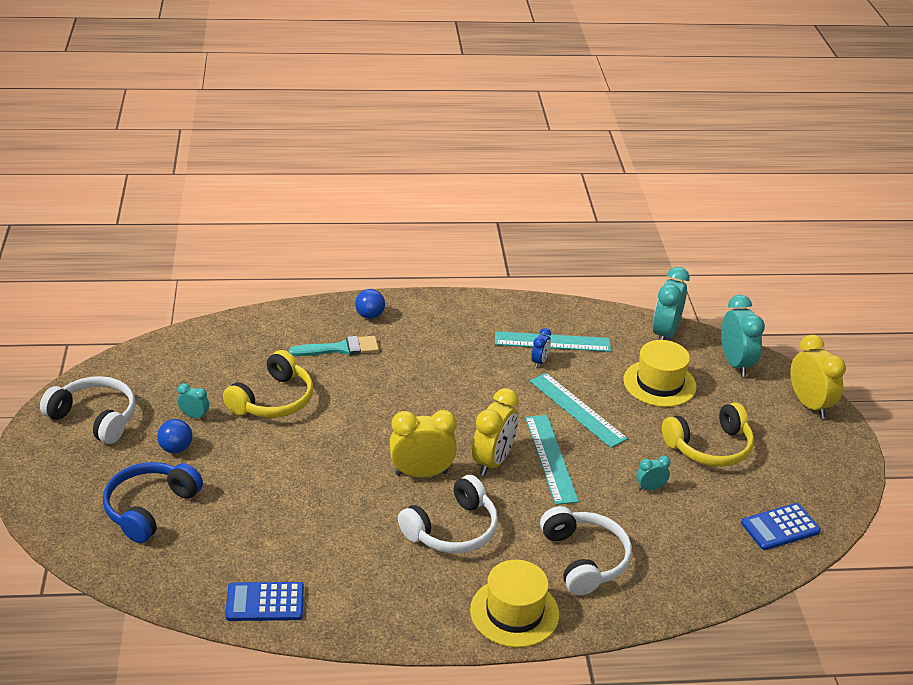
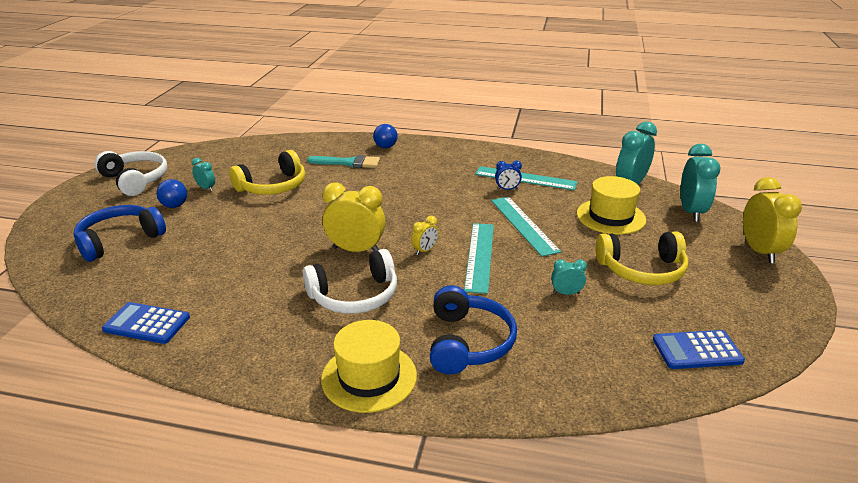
camera: 20 degrees right, 5 degrees down
(493, 461) = (425, 250): yellow clock -> yellow clock, size x0.50
(539, 361) = (507, 189): blue clock -> blue clock turned 45 degrees clockwise
(584, 559) = (468, 342): white headphones -> blue headphones

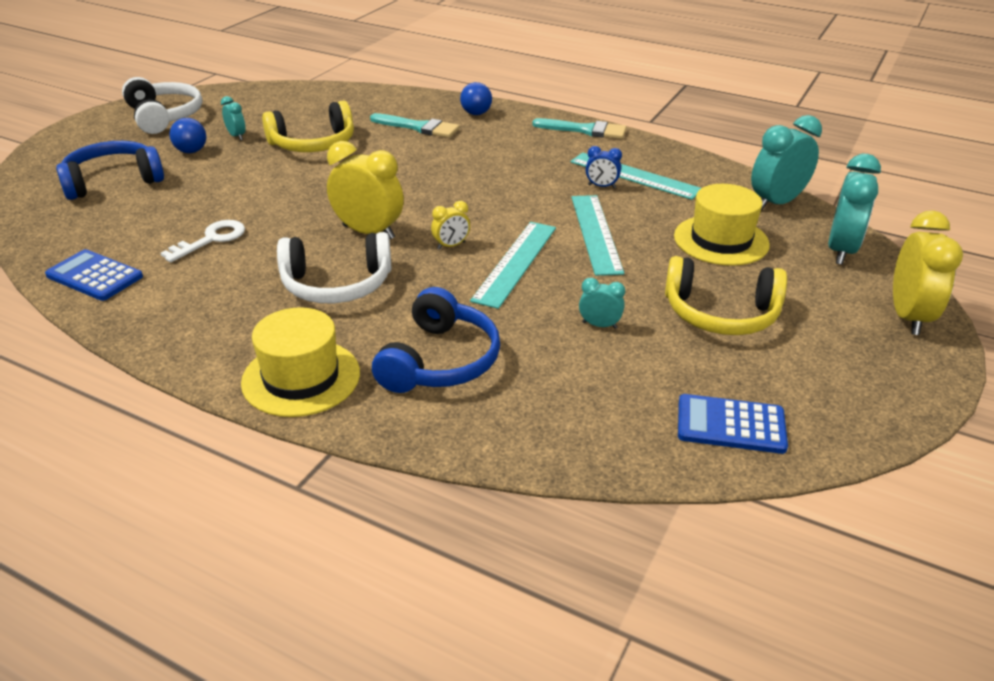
camera: 15 degrees right, 5 degrees up
(232, 276) = (211, 239): none -> white key
(471, 149) = (585, 130): none -> turquoise brush

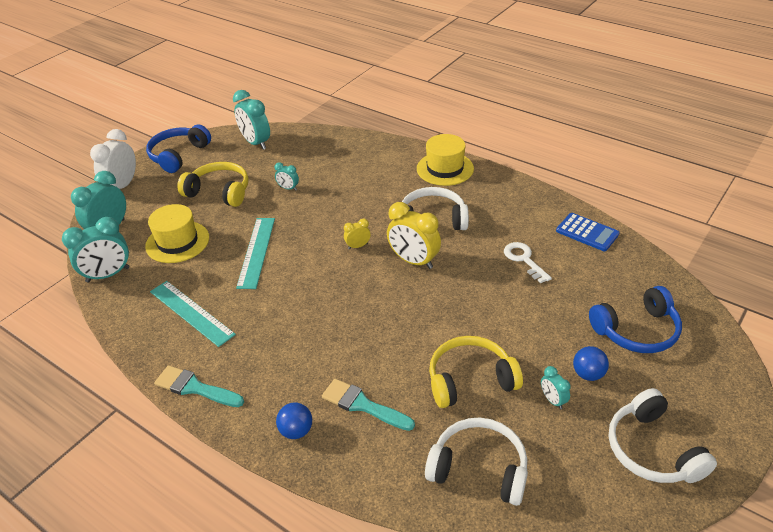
camera: 170 degrees left, 5 degrees up
(211, 239) = (524, 260): white key -> white key turned 105 degrees clockwise
(317, 104) = (479, 468): none -> white headphones
(439, 361) = (376, 174): blue headphones -> blue headphones (178, 155)
(516, 263) = (319, 230): turquoise ruler -> none
(601, 186) = (226, 301): blue clock -> none
(731, 425) = (256, 143): blue calculator -> turquoise clock
(908, 317) = (122, 186): yellow clock -> white clock

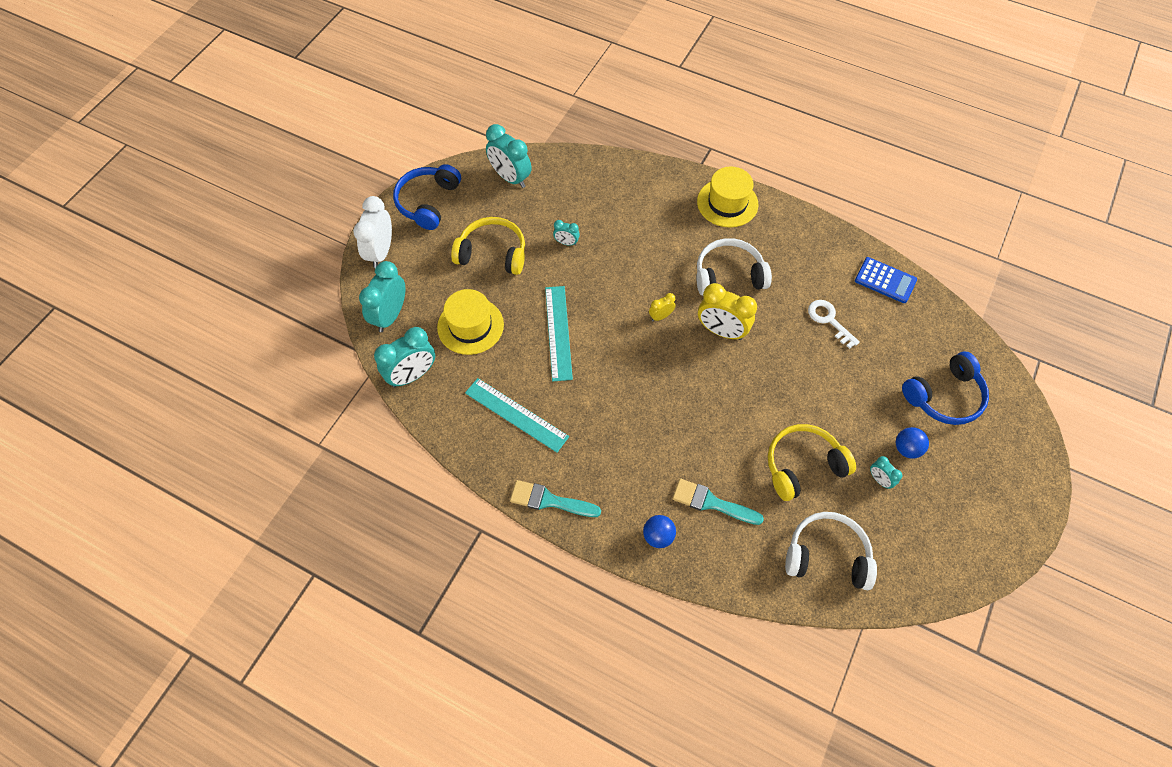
camera: 10 degrees left, 20 degrees up
(652, 450) = (970, 521): white headphones -> none

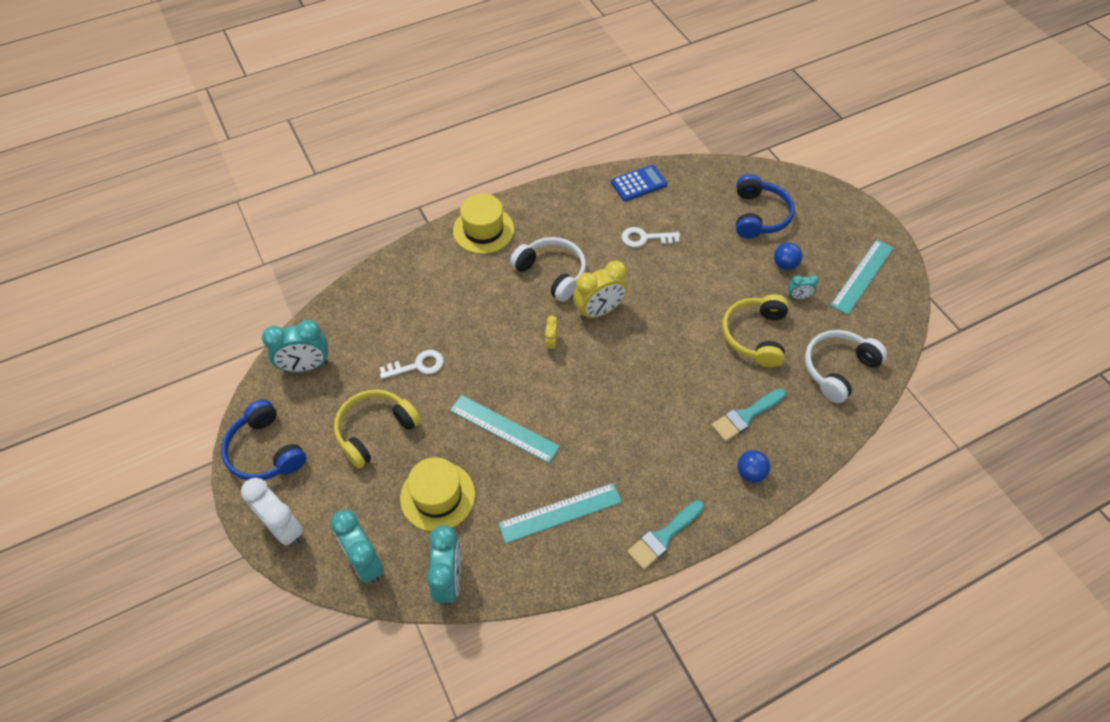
camera: 55 degrees left, 5 degrees down
(566, 243) = (417, 365): turquoise clock -> white key
(728, 275) = (552, 273): white headphones -> white headphones turned 105 degrees clockwise
(957, 525) = (862, 276): none -> turquoise ruler

